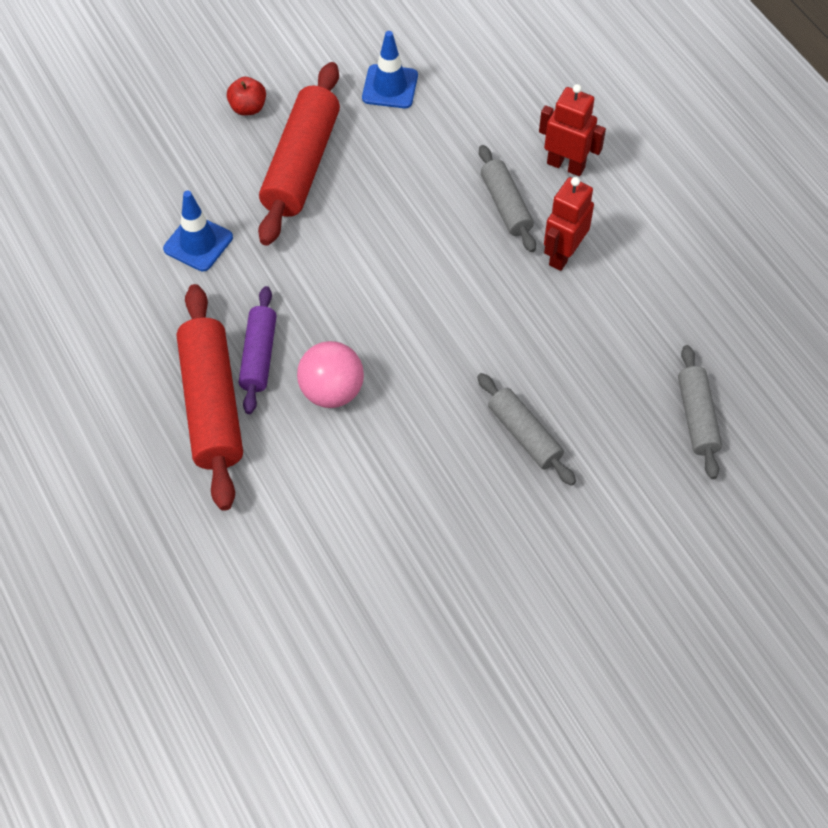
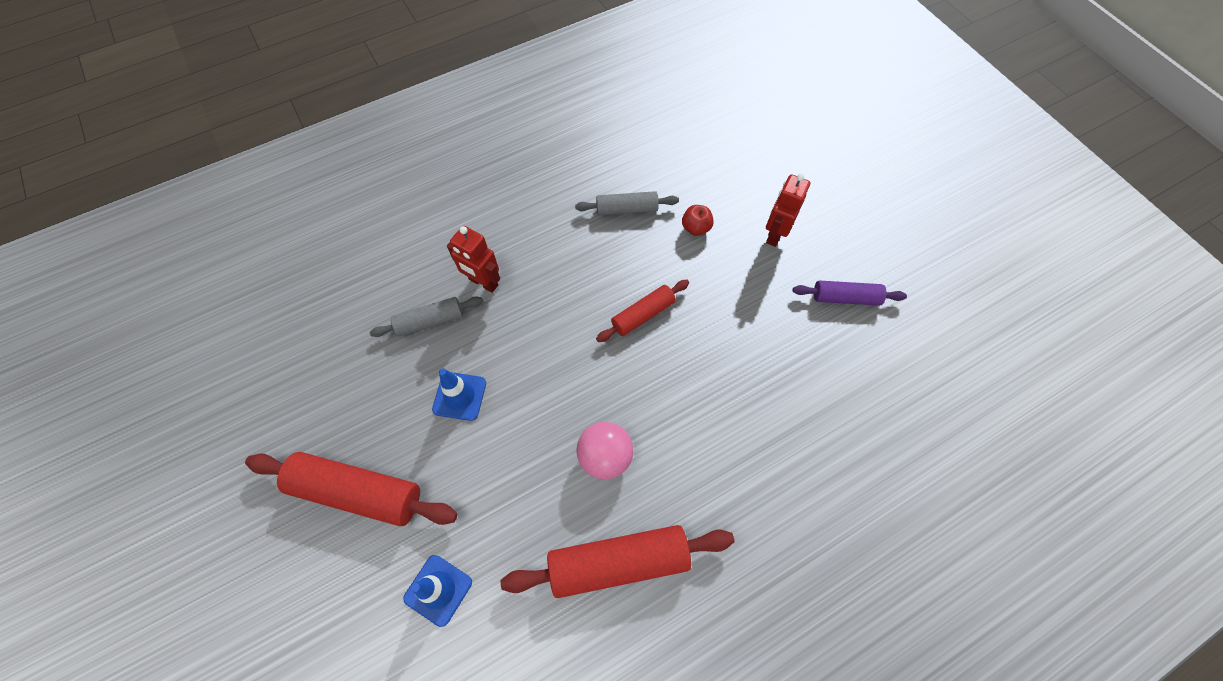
camera: 90 degrees left, 5 degrees up
(248, 108) = (276, 549): red apple -> red apple (696, 228)
(259, 356) = (568, 521): purple rolling pin -> purple rolling pin (845, 298)
(390, 87) = (280, 413): blue traffic cone -> blue traffic cone (459, 396)
(524, 435) = (643, 315): grey rolling pin -> red rolling pin
(566, 165) = (396, 277): red robot -> red robot (775, 234)

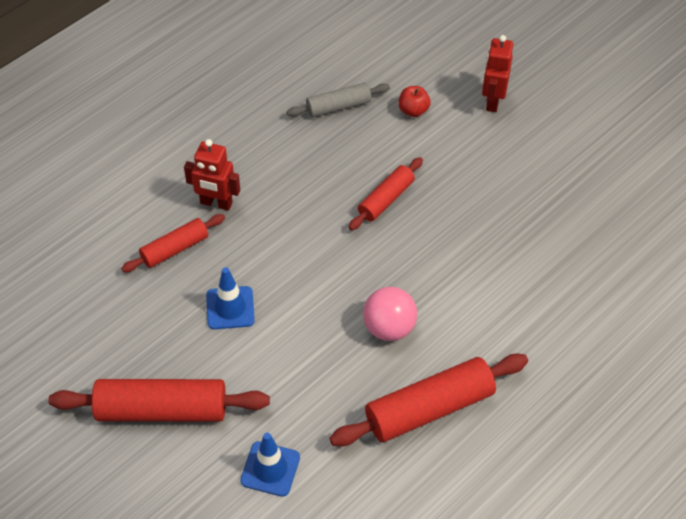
camera: 15 degrees left, 10 degrees down
(430, 321) = (175, 249): grey rolling pin -> red rolling pin
(845, 298) = (575, 144): purple rolling pin -> none

